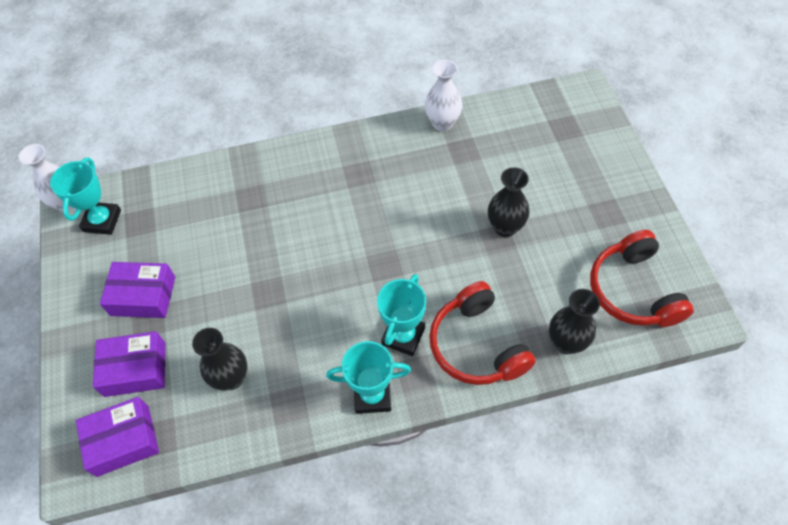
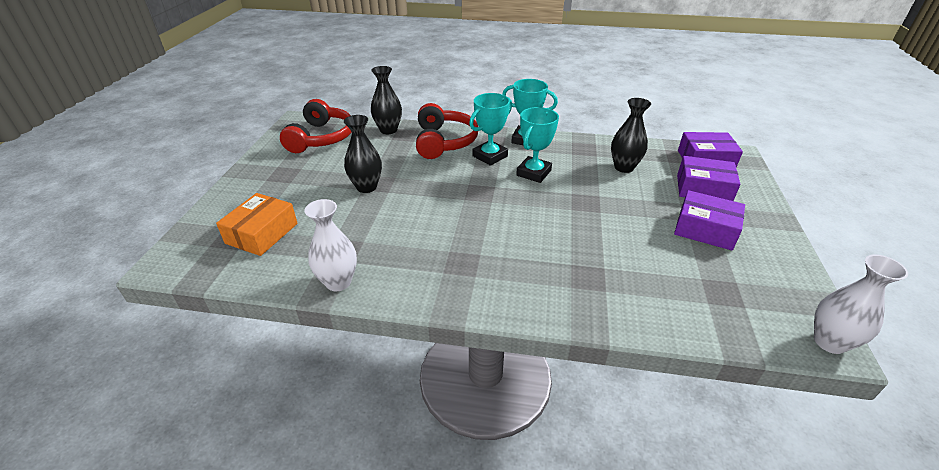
camera: 160 degrees left, 20 degrees down
(102, 221) = (772, 307): turquoise trophy -> turquoise trophy (533, 173)
(545, 140) = (262, 233): none -> orange box

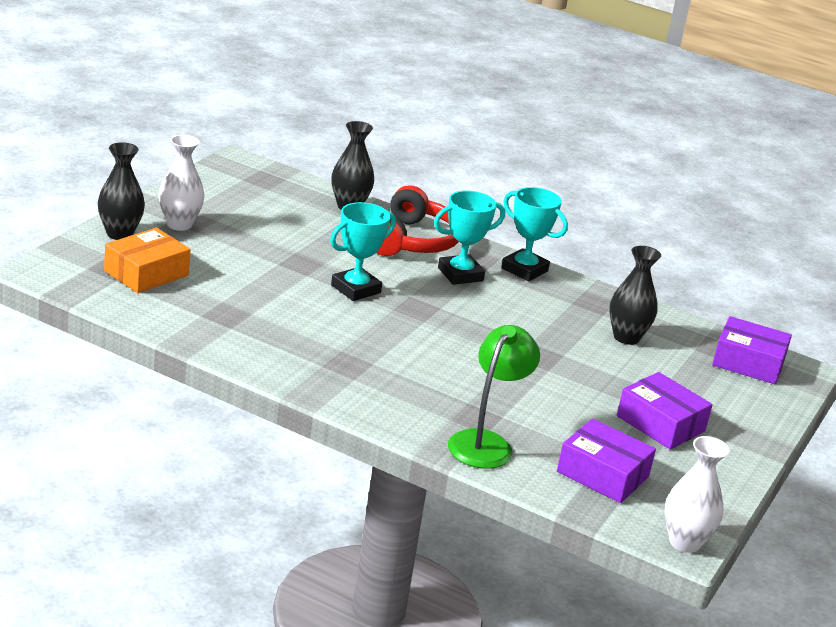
camera: 15 degrees right, 10 degrees down
(321, 138) = (258, 192): red headphones -> none
(338, 282) = (208, 339): white vase -> white vase (179, 224)
(366, 187) = (284, 263): black vase -> black vase (119, 234)
(533, 173) = (502, 308): turquoise trophy -> turquoise trophy (356, 289)
(613, 300) = (486, 442): none -> green lamp
(703, 189) = (707, 388): purple box -> purple box (603, 474)

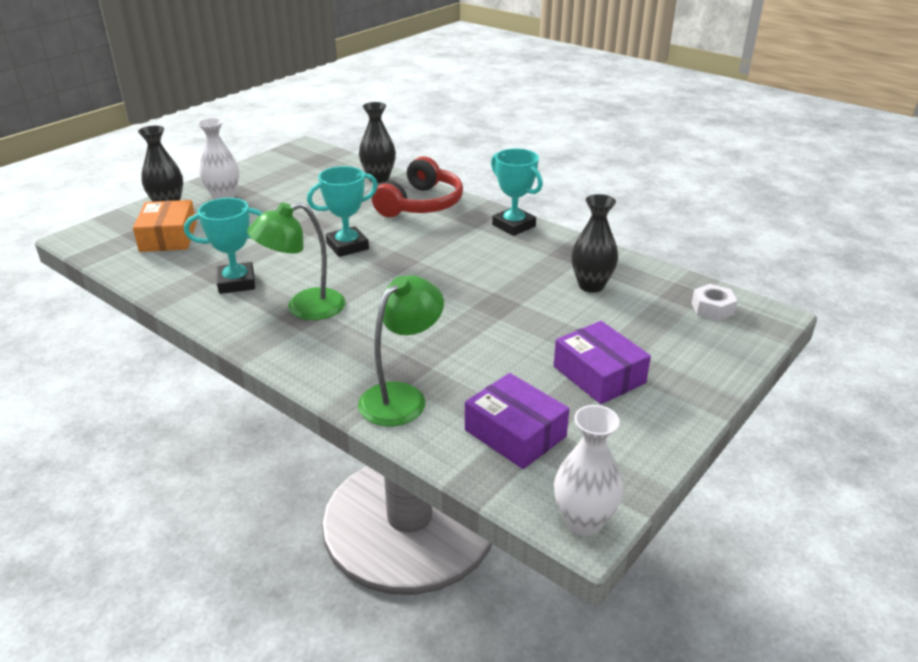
camera: 15 degrees right, 5 degrees up
(146, 273) = (168, 237): orange box -> orange box turned 60 degrees counterclockwise
(345, 356) = (304, 308): none -> green lamp
(460, 274) = (451, 231): turquoise trophy -> turquoise trophy (236, 283)
(748, 362) = (712, 308): purple box -> white nut

